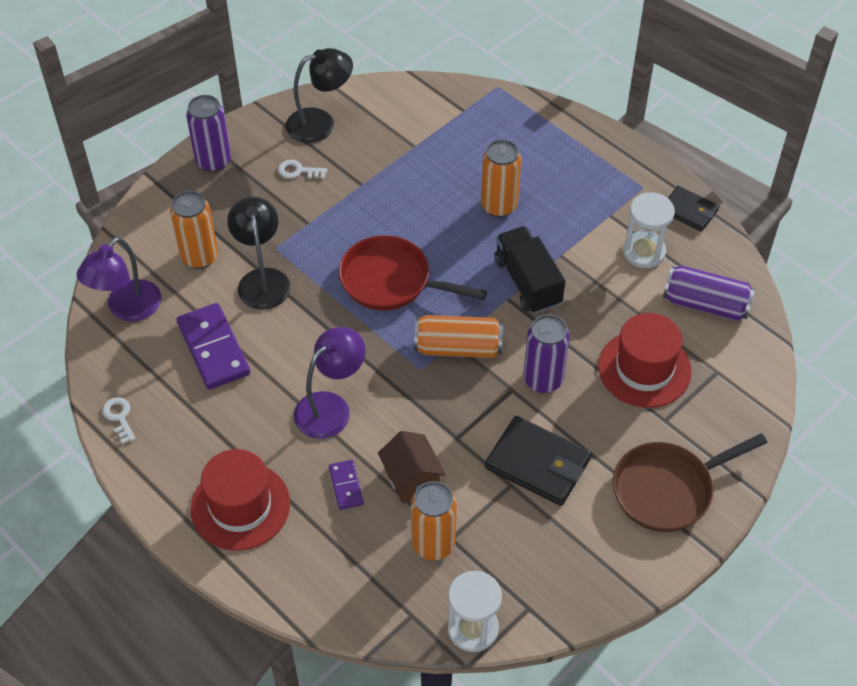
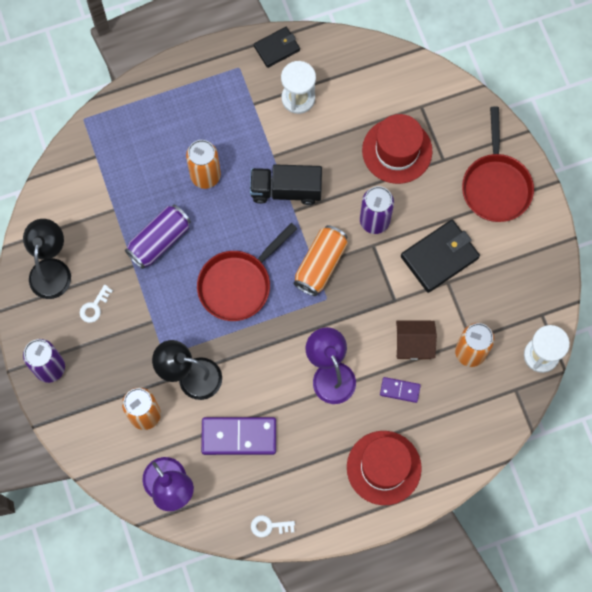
camera: 65 degrees left, 20 degrees up
(668, 489) = (496, 186): brown pan -> red pan
(705, 304) = (363, 82): purple can -> purple can (159, 241)

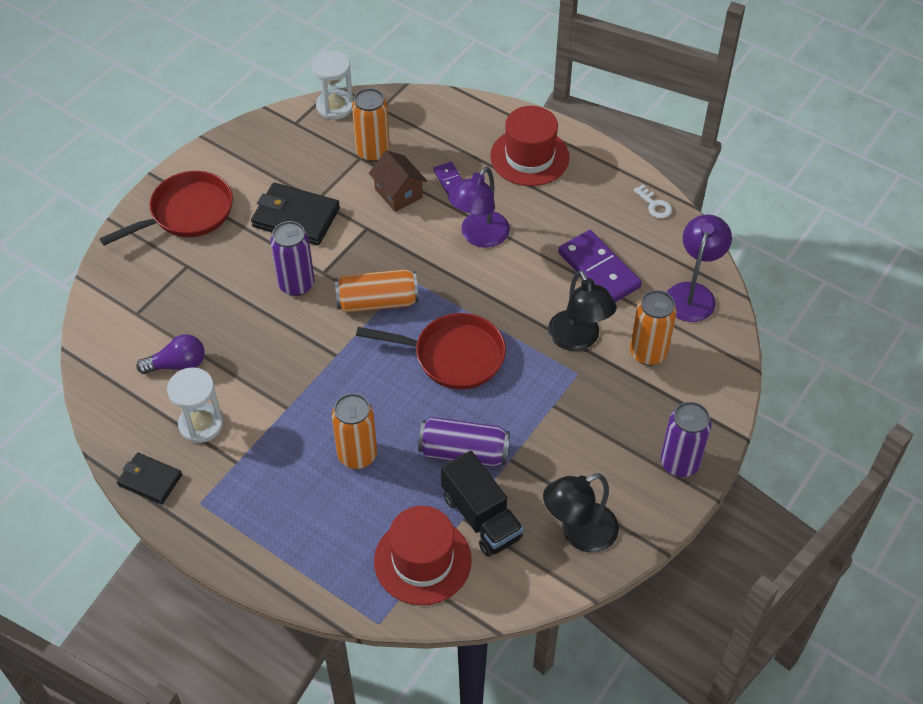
camera: 125 degrees left, 20 degrees down
(94, 307) = (583, 465): white key -> none
(286, 190) = (318, 374): black truck -> black truck (481, 517)
(357, 109) = (177, 365): none -> purple light bulb
(397, 151) = (204, 307): red hat -> red hat (422, 560)

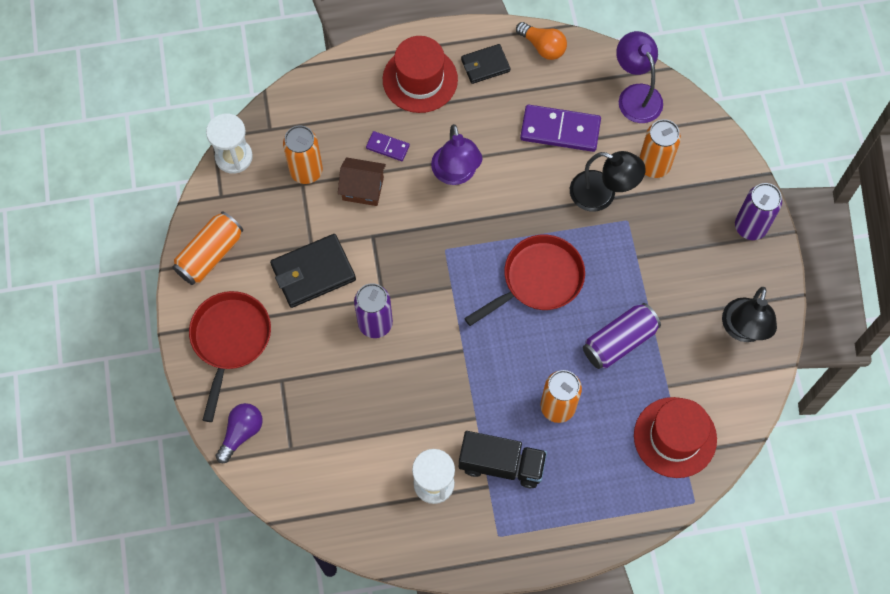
camera: 45 degrees left, 15 degrees up
(150, 480) = (448, 553): black wallet -> black wallet (485, 65)
(177, 365) = (366, 458): purple light bulb -> purple light bulb (241, 433)
(377, 302) = (444, 286): orange can -> orange can (210, 254)
(481, 517) = (677, 375): black truck -> black truck (501, 464)
(654, 205) = (542, 46): white key -> orange light bulb

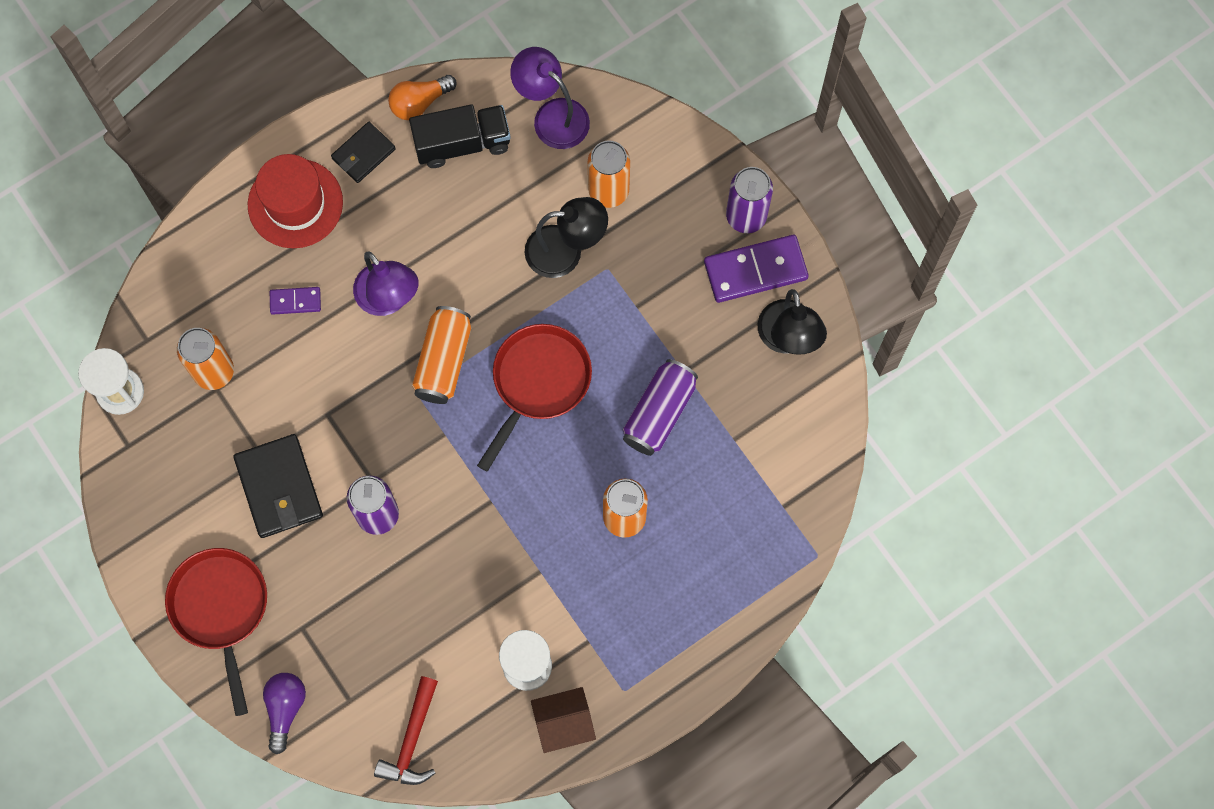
camera: 25 degrees left, 5 degrees up
(210, 254) = (149, 520): orange can -> orange can (443, 361)
(313, 272) = (279, 487): black wallet -> black wallet turned 60 degrees counterclockwise
(322, 499) = (411, 740): none -> red hammer
(363, 189) = (290, 363): brown house -> brown house (563, 723)
(501, 464) = (591, 610): black truck -> black truck (462, 143)
(542, 46) = (420, 102): orange light bulb -> orange light bulb turned 135 degrees clockwise
(560, 130) = (484, 195): purple domino -> purple domino (755, 270)
(675, 437) = (766, 493): red hat -> none

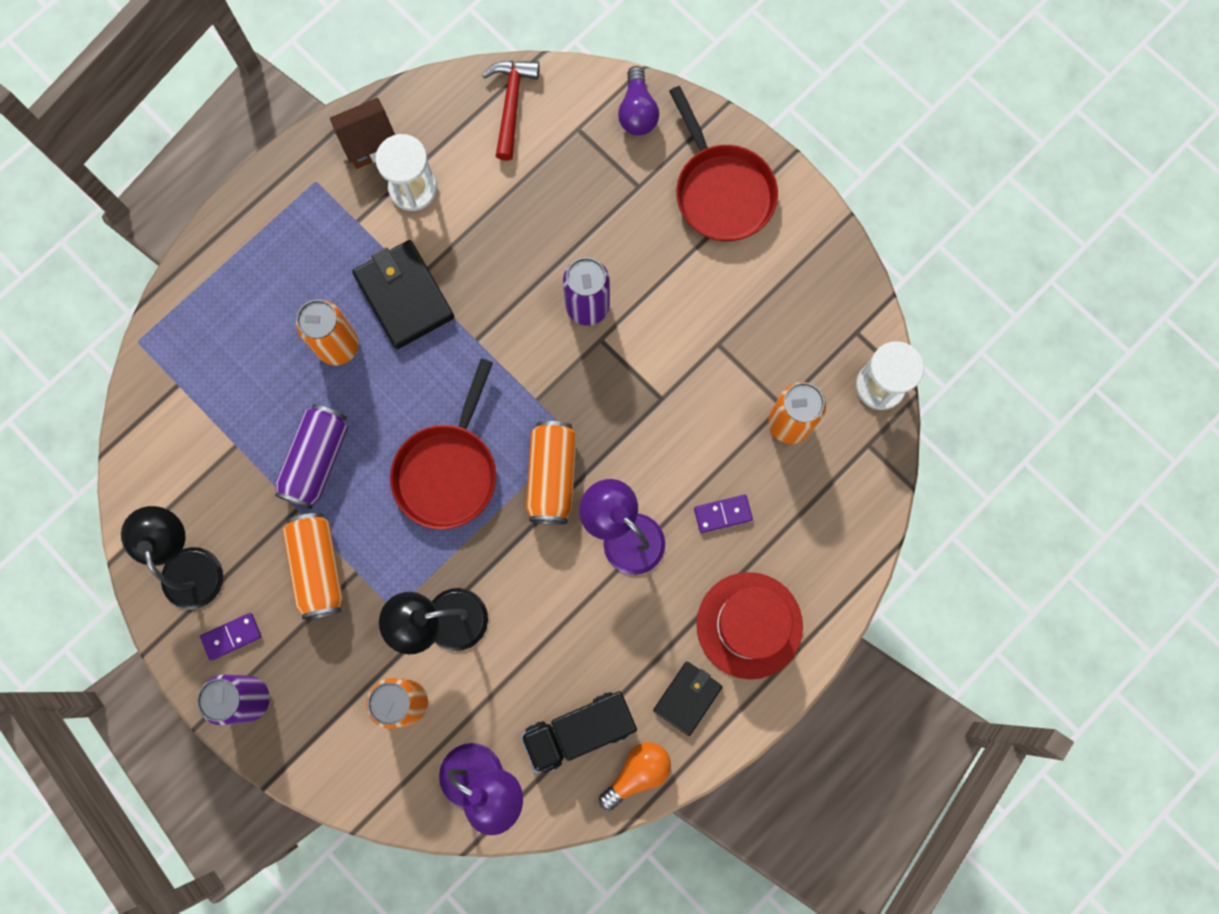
camera: 170 degrees right, 5 degrees up
(279, 487) = (693, 316): black wallet -> black wallet (404, 296)
(670, 316) = (318, 568): none -> orange can
(755, 270) = (231, 636): purple domino -> purple domino, size x0.52

